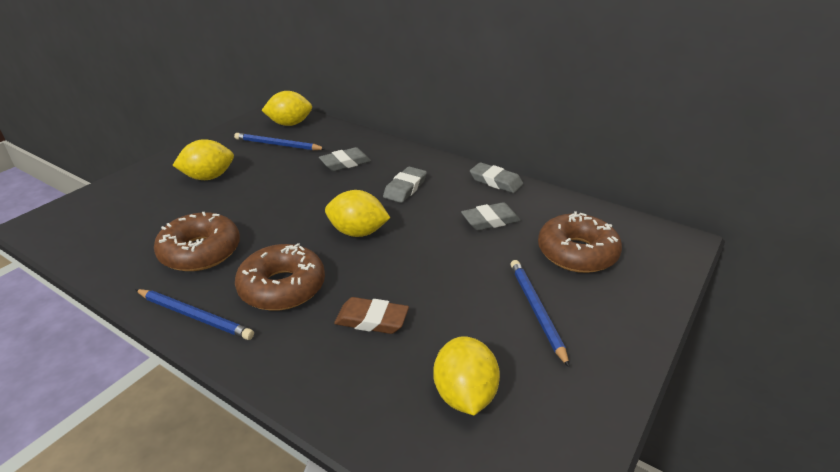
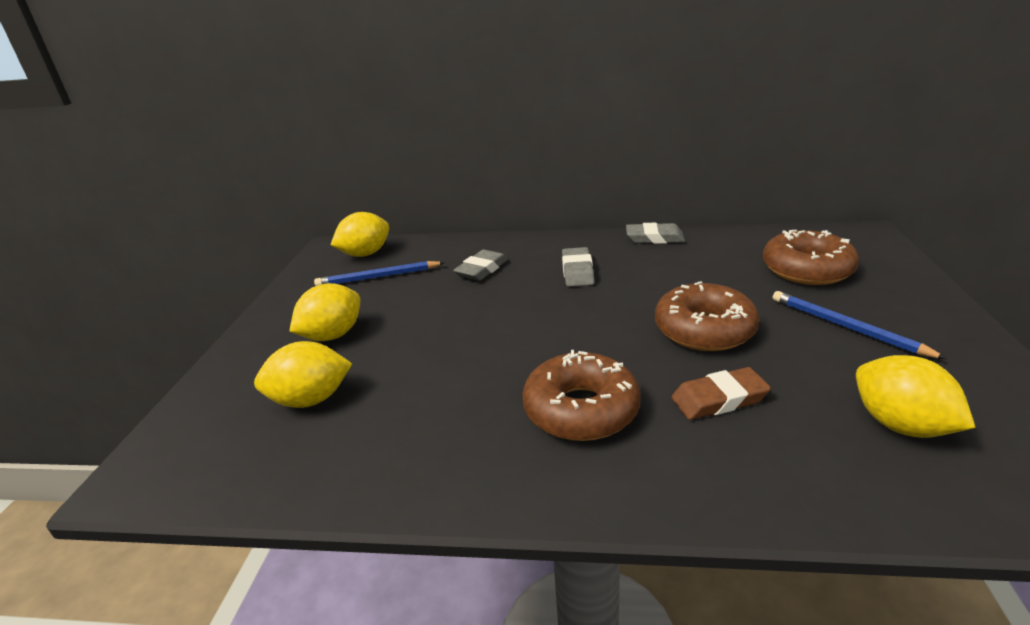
camera: 25 degrees left, 5 degrees down
(195, 316) = (519, 485): blue pencil -> none
(200, 251) = (430, 414): brown donut -> brown donut (704, 329)
(358, 232) = (587, 326): yellow lemon -> yellow lemon (311, 400)
(490, 220) = (697, 270): grey eraser -> none

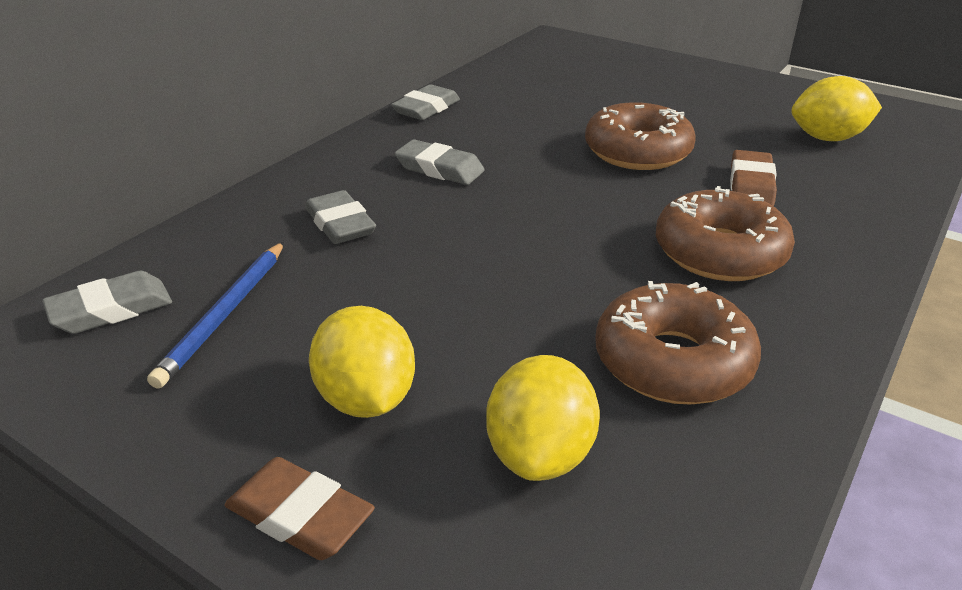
camera: 65 degrees left, 5 degrees up
(248, 350) = (300, 515): none -> brown eraser
(365, 254) = (111, 309): yellow lemon -> grey eraser
(807, 269) = (585, 79): brown donut -> brown donut (672, 361)
(846, 327) = (691, 103): blue pencil -> none

